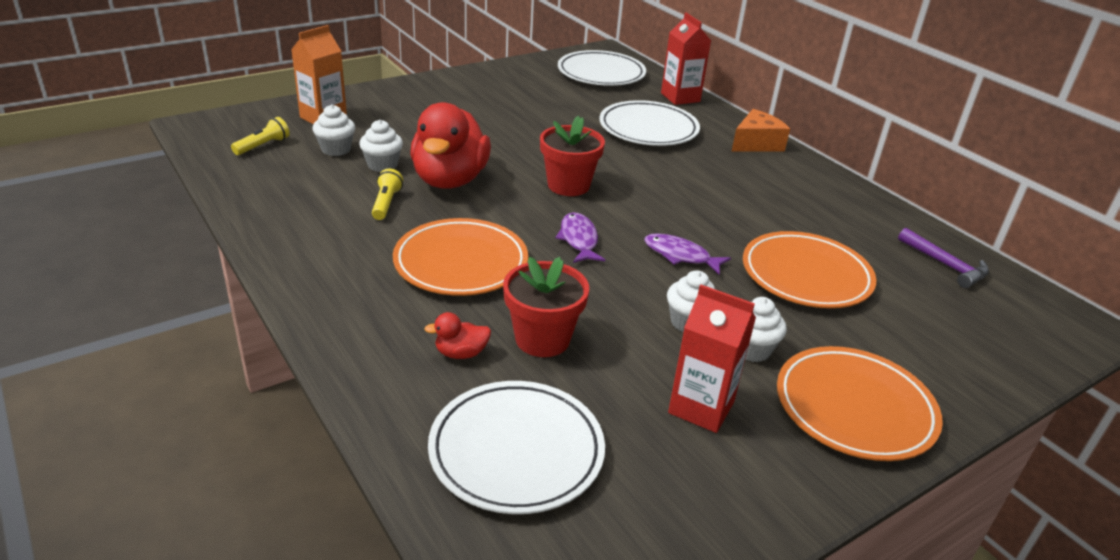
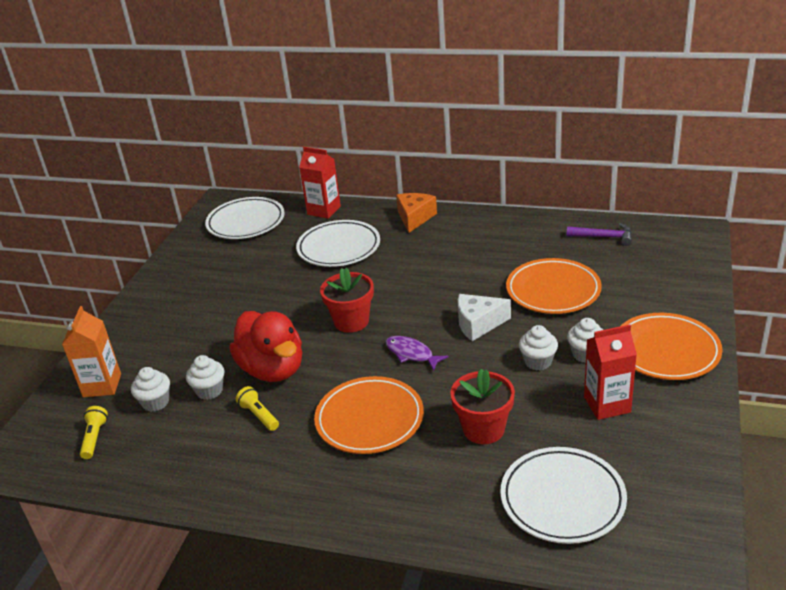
camera: 35 degrees left, 0 degrees up
(461, 353) = (456, 472): red duck -> none
(680, 255) = (478, 324): purple fish -> white cheese

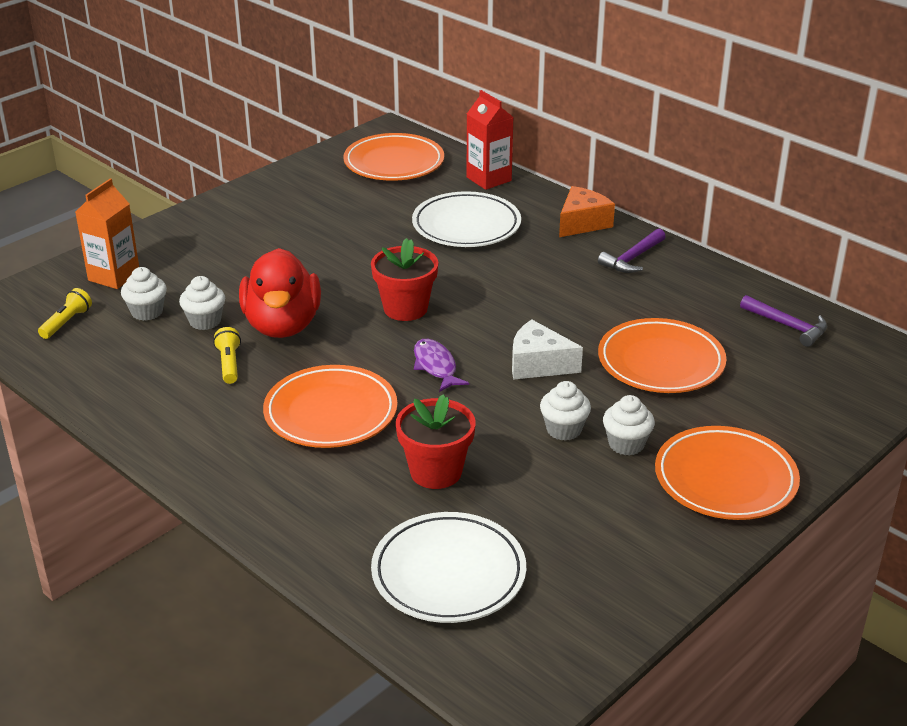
camera: 25 degrees right, 0 degrees up
(246, 222) = (394, 163): white plate -> orange plate
(469, 229) = (632, 258): none -> purple hammer
(607, 404) = (594, 505): red carton -> none

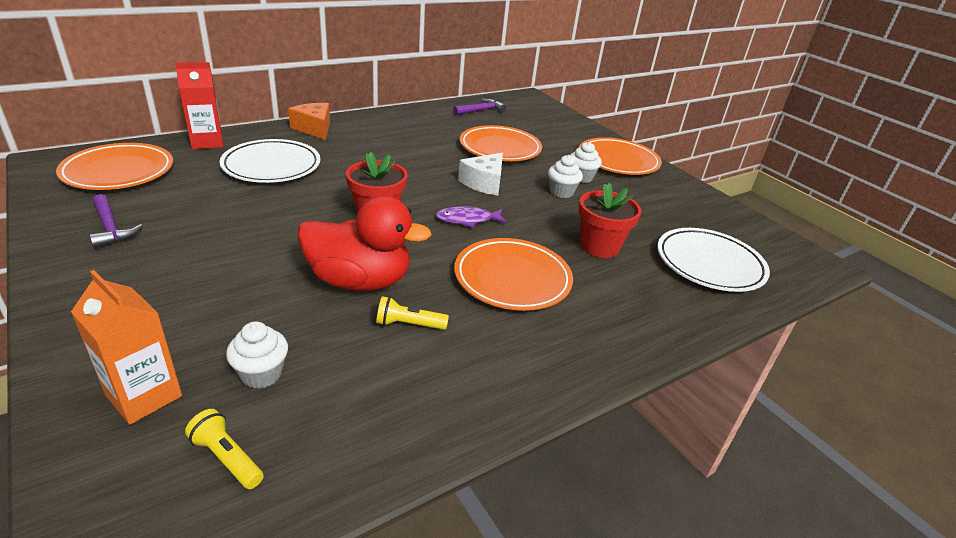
camera: 80 degrees left, 0 degrees up
(205, 321) = (316, 330): white cupcake -> none
(632, 258) = (376, 126): purple hammer -> purple hammer (111, 228)

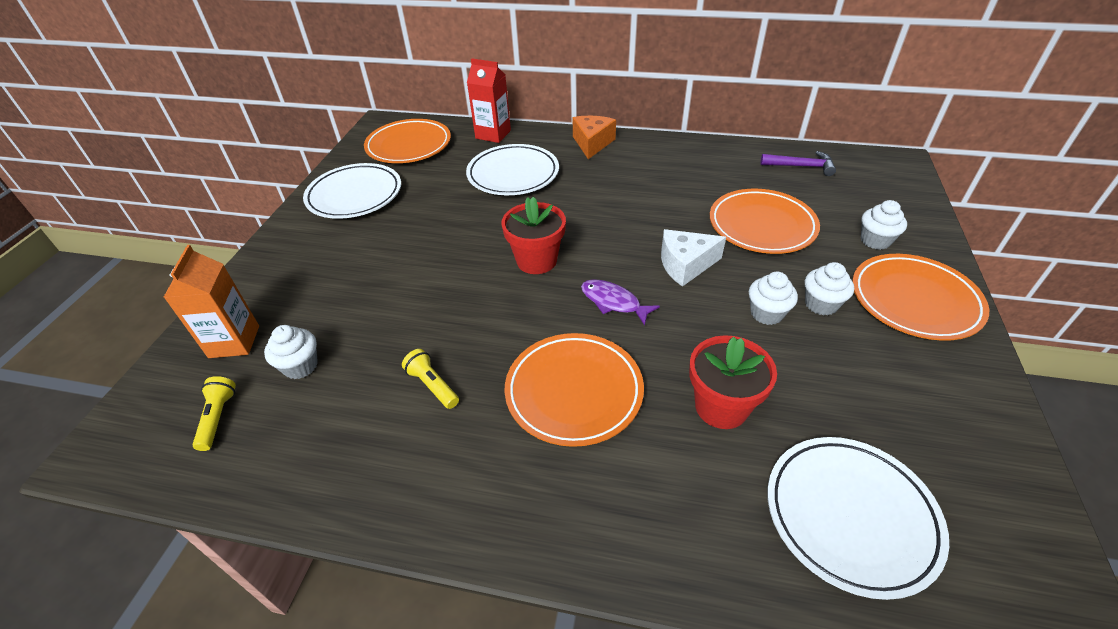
camera: 50 degrees right, 10 degrees up
(111, 228) = (355, 195): purple hammer -> white plate
(359, 281) = (447, 321): red duck -> none
(566, 138) = (875, 241): none -> white cupcake

